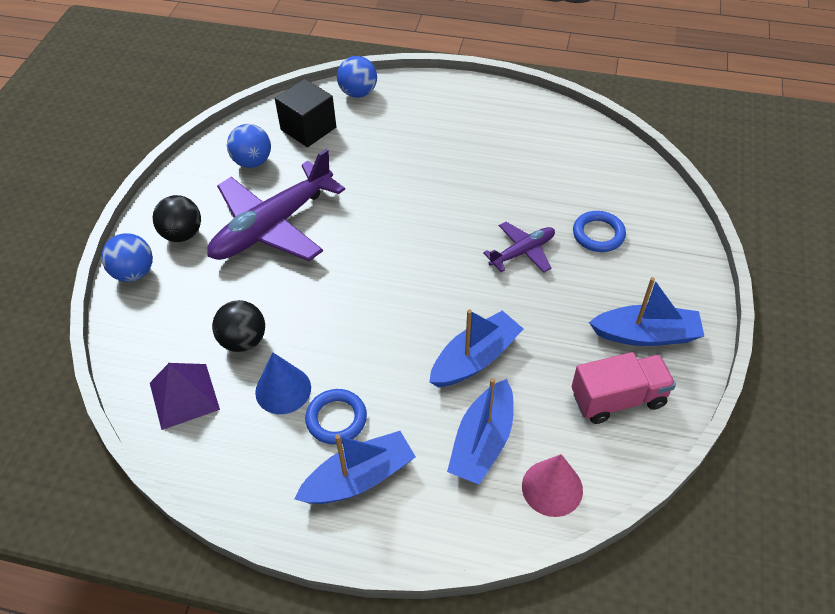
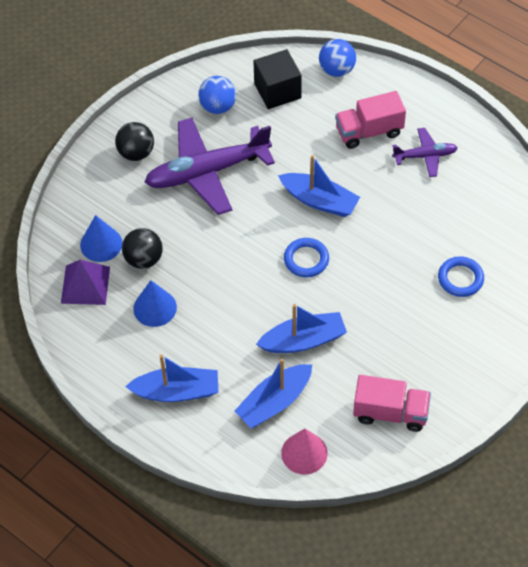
camera: 25 degrees right, 5 degrees up
(134, 272) = (88, 173): blue ball -> none
(183, 343) = (101, 244): none -> blue cone
(336, 419) = (181, 344): blue ring -> blue ring (306, 259)
(422, 134) = (369, 131): none -> pink truck
(522, 252) = (389, 270): purple plane -> purple plane (425, 156)
(645, 334) = (443, 374): blue boat -> blue boat (319, 201)

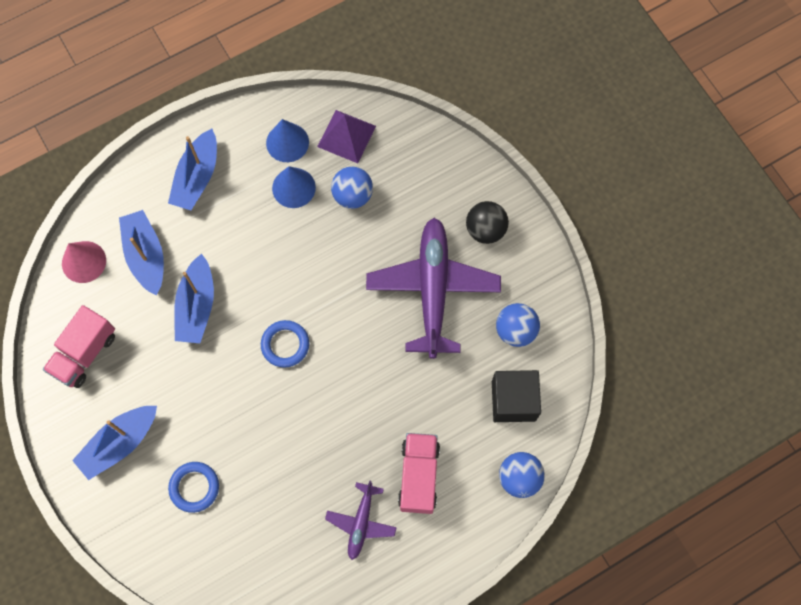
camera: 110 degrees right, 15 degrees up
(101, 244) = (387, 163): blue cone -> blue cone (287, 142)
(144, 259) = (352, 195): black ball -> blue ball
(319, 201) = (350, 386): blue boat -> blue boat (120, 443)

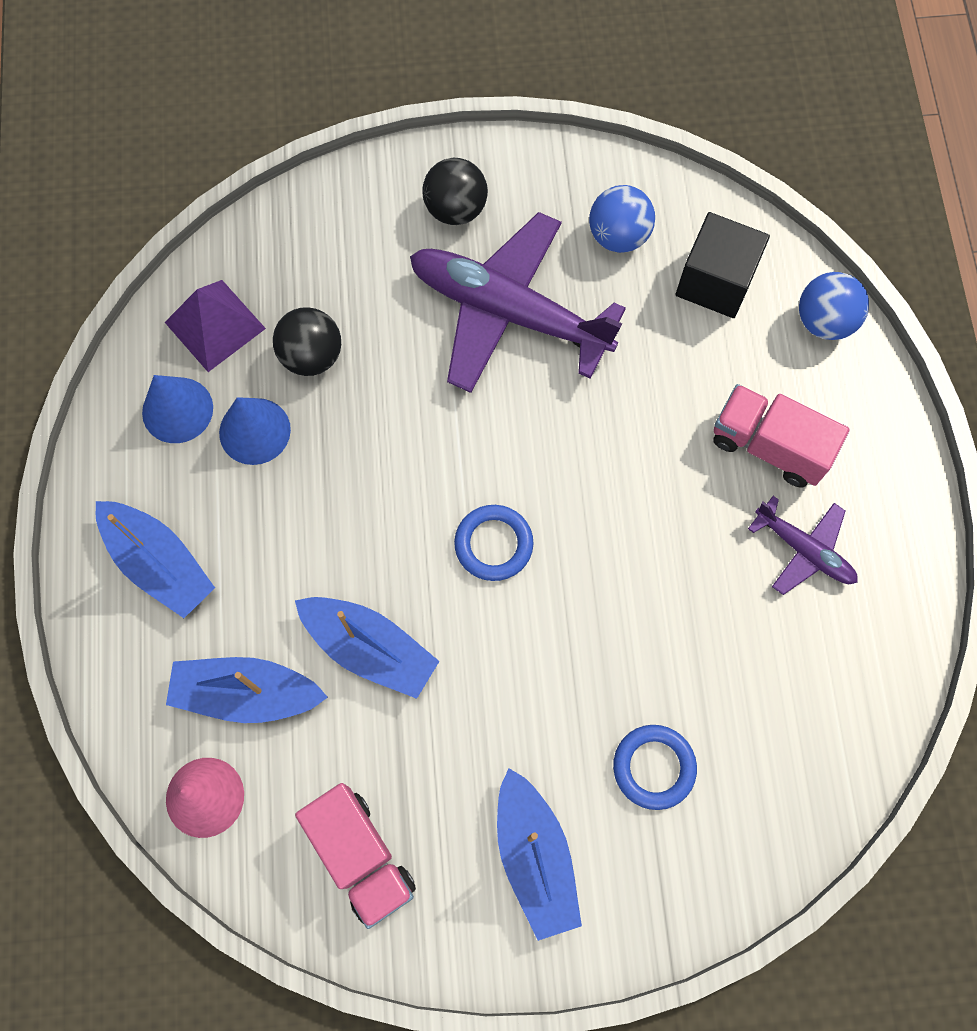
camera: 65 degrees left, 0 degrees up
(352, 195) = (312, 356): blue ball -> black ball

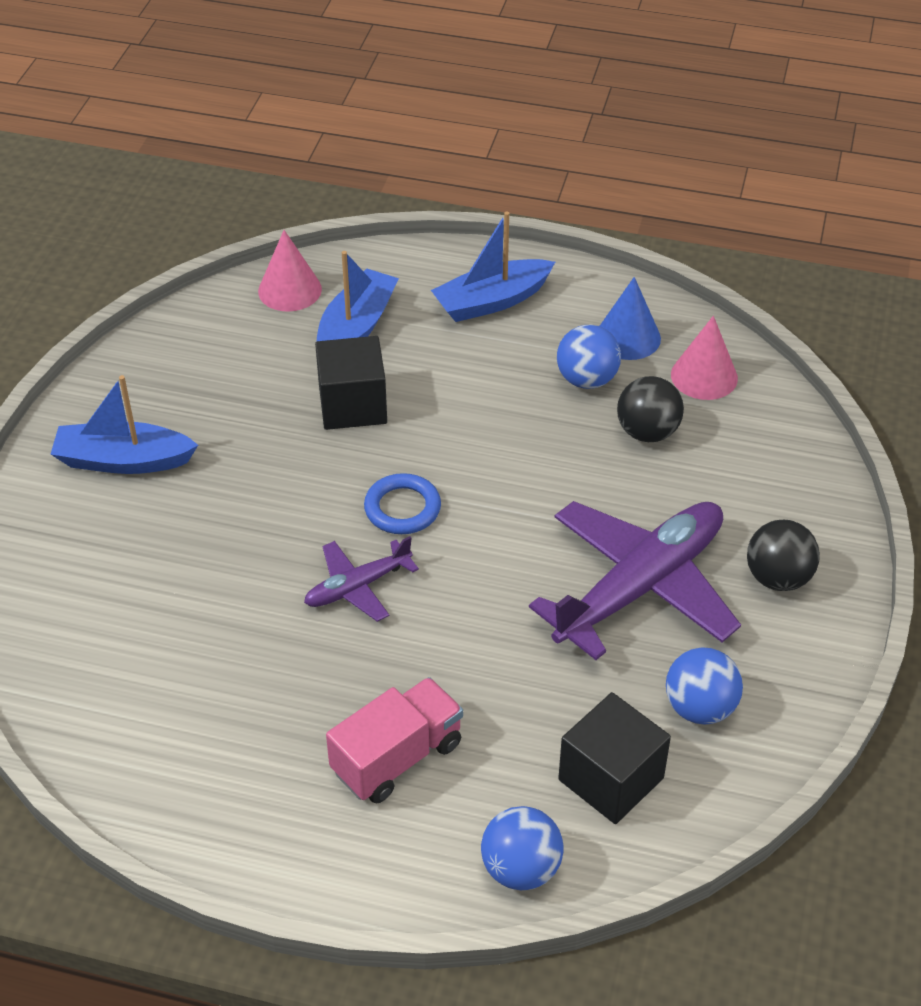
camera: 110 degrees right, 25 degrees down
(215, 325) = (704, 376): purple pyramid -> pink cone
(254, 431) = (587, 379): blue cone -> blue ball
(361, 856) = (192, 362): pink truck -> none
(369, 648) = (352, 405): blue boat -> black cube
(654, 767) = (143, 558): blue ring -> none
(804, 550) = (272, 746): purple plane -> purple plane (357, 587)

